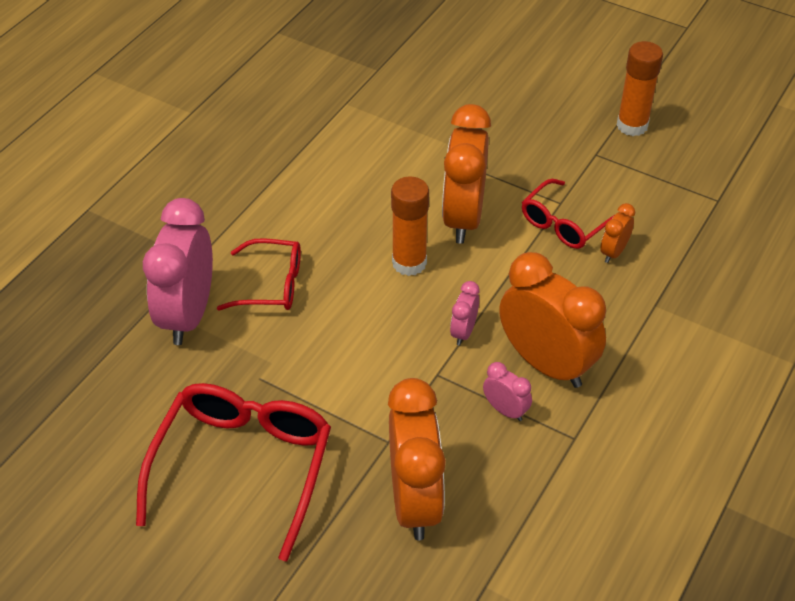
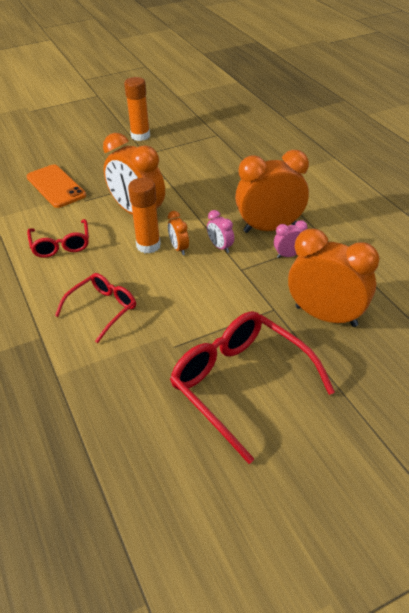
camera: 55 degrees left, 5 degrees down
(188, 315) = (85, 360): pink clock -> none
(448, 115) = (56, 186): none -> orange phone
(564, 224) = (181, 182): red glasses -> red glasses (61, 245)
(613, 252) = (217, 176): orange clock -> orange clock (179, 248)

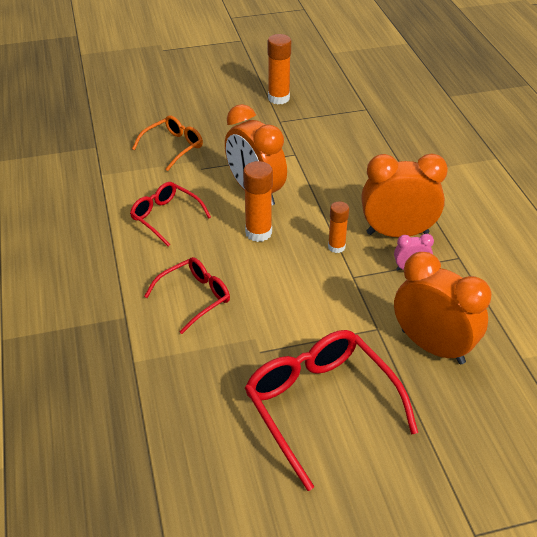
camera: 10 degrees right, 0 degrees up
(56, 186) = (173, 147): orange phone -> orange glasses
(61, 245) = (165, 217): red glasses -> red glasses turned 135 degrees clockwise
(179, 248) = (291, 241): orange clock -> none
(220, 247) = (336, 247): pink clock -> orange glue stick

